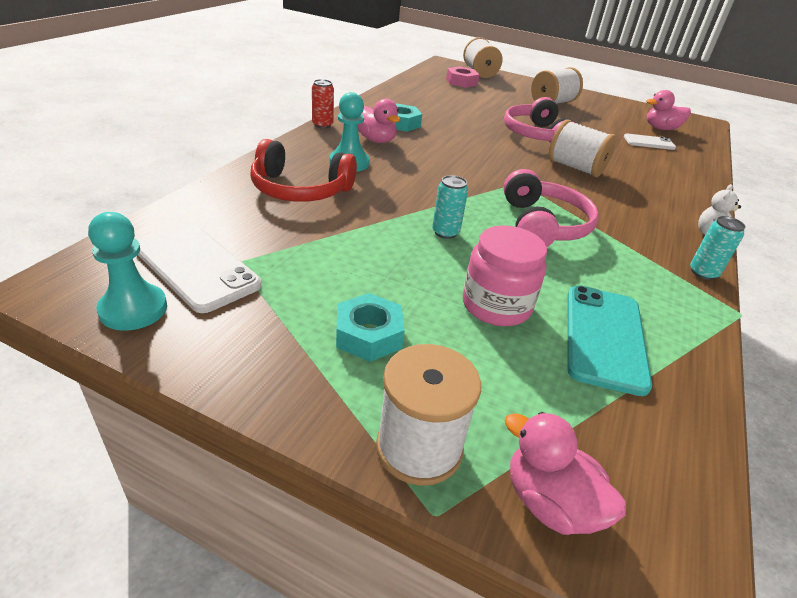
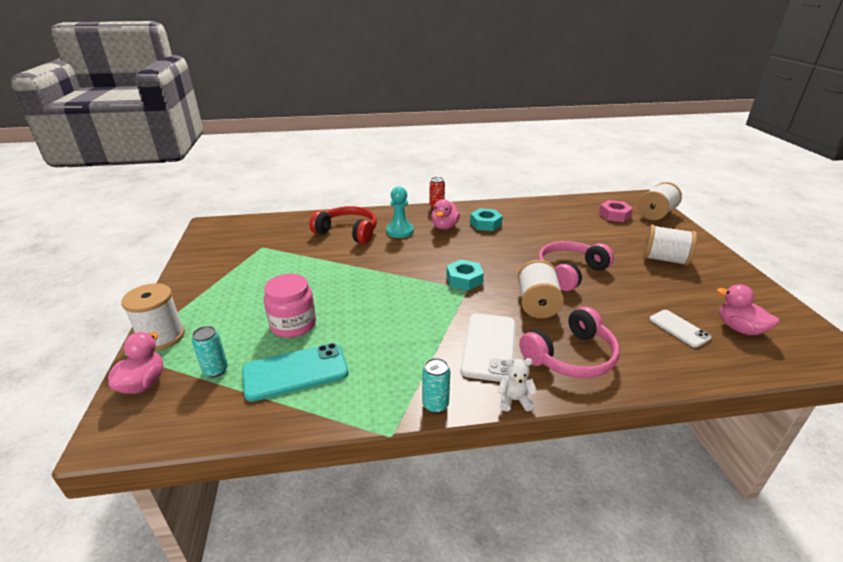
camera: 60 degrees right, 5 degrees down
(133, 309) = (208, 243): turquoise pawn -> none
(197, 267) = (248, 241): white phone -> white phone (489, 346)
(300, 189) = (348, 232): red headphones -> red headphones turned 135 degrees clockwise
(368, 335) = (233, 297): turquoise nut -> turquoise nut (464, 279)
(445, 232) = (356, 285): turquoise can -> turquoise can (216, 370)
(542, 225) = (413, 314): pink headphones -> pink headphones (571, 356)

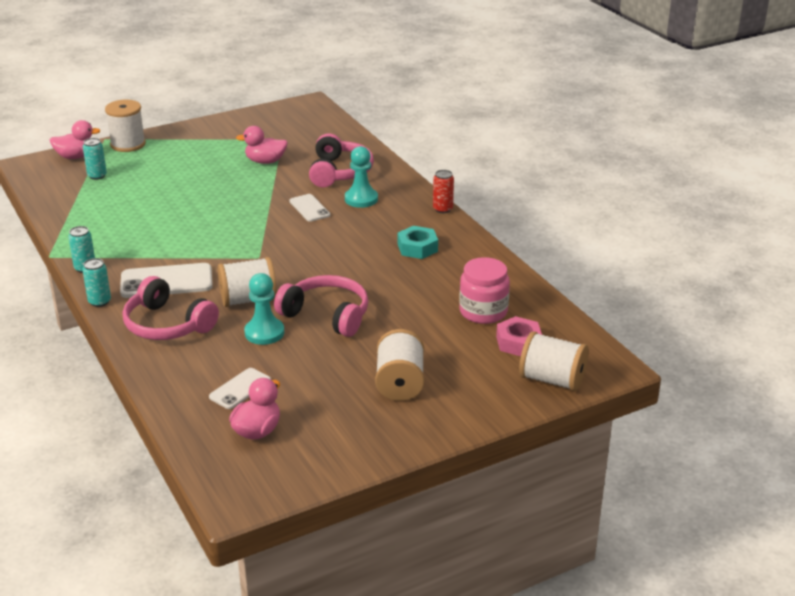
camera: 70 degrees right, 0 degrees up
(293, 324) = (163, 188): pink jar -> pink jar (483, 312)
(295, 372) = (105, 205): turquoise phone -> none
(348, 232) = (339, 172): red headphones -> pink headphones
(398, 253) = (309, 208): none -> white phone
(444, 227) = (391, 223): pink duck -> pink duck (265, 161)
(464, 279) = (276, 253): turquoise nut -> none
(514, 400) = (99, 301): white teddy bear -> turquoise can
(592, 304) = (264, 333): none -> turquoise pawn

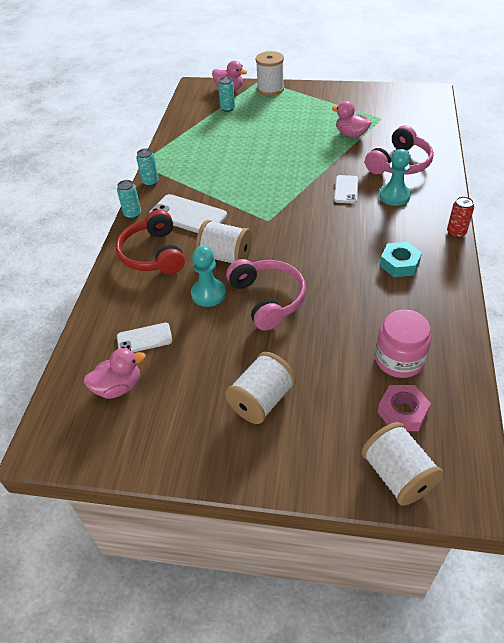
camera: 40 degrees right, 15 degrees up
(167, 325) = (153, 254): pink headphones -> red headphones

